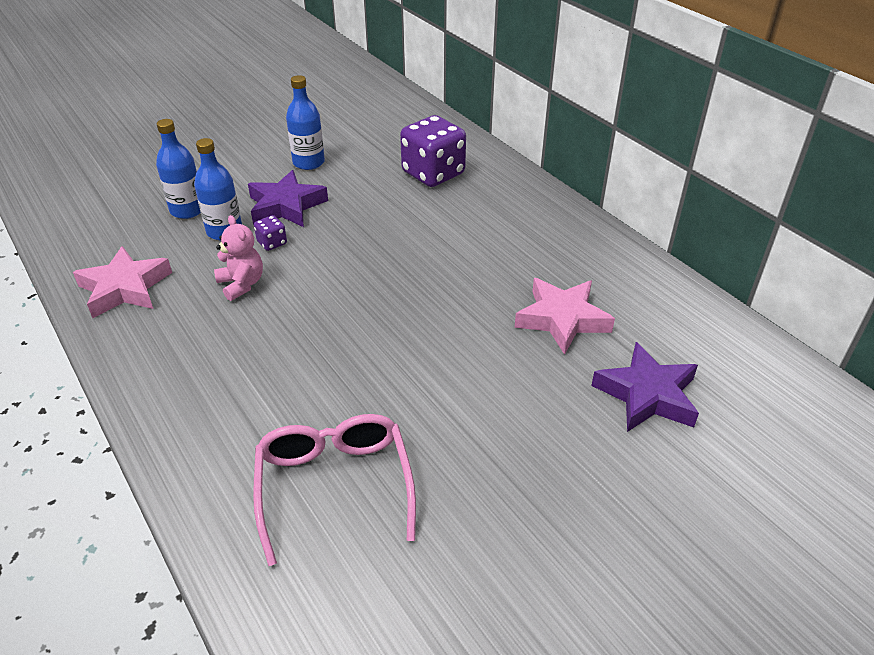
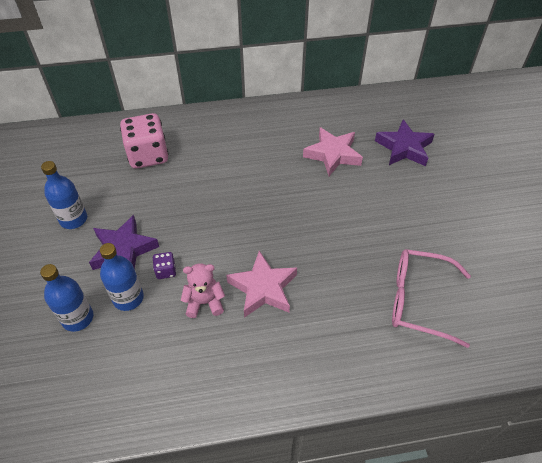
camera: 65 degrees left, 10 degrees up
(125, 288) = (159, 385): pink star -> pink star (263, 288)
(433, 173) = (148, 155): purple dice -> pink dice

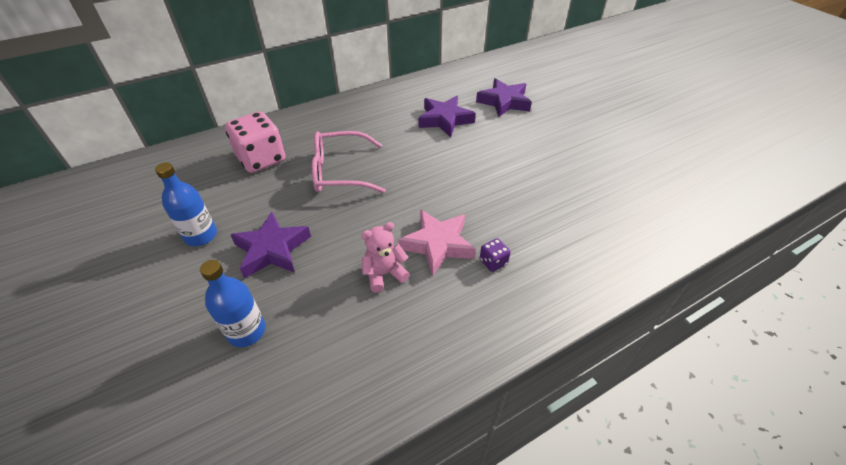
camera: 20 degrees left, 5 degrees down
(128, 298) = (298, 294): blue bottle -> none
(166, 271) = (328, 257): purple dice -> purple dice (493, 262)
(333, 154) = (445, 120): pink star -> purple star
(418, 300) = (585, 215): pink glasses -> pink glasses (340, 172)

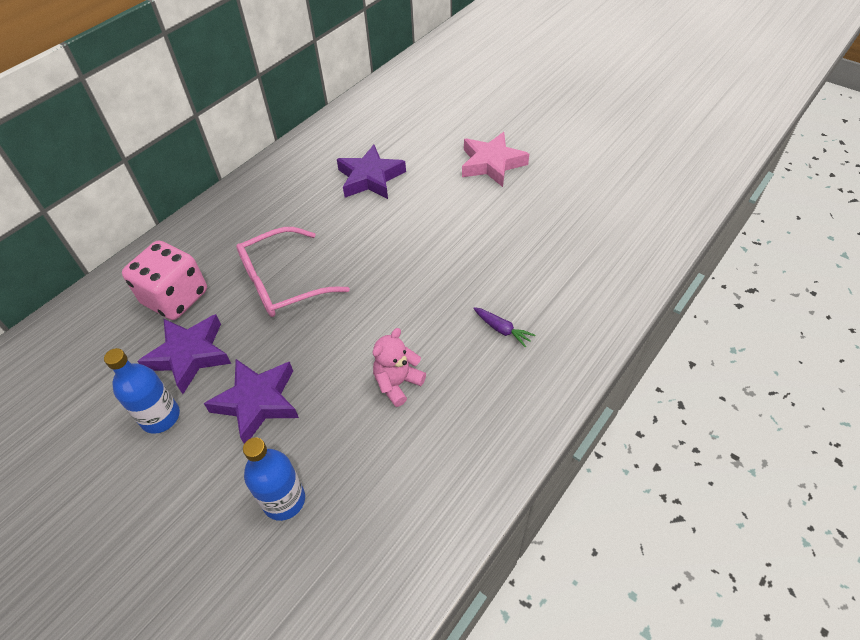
camera: 20 degrees left, 5 degrees up
(437, 244) = (436, 330): pink star -> pink star (491, 164)
(493, 262) = (502, 329): purple dice -> purple carrot
(504, 102) = (426, 135): purple star -> purple star (189, 355)

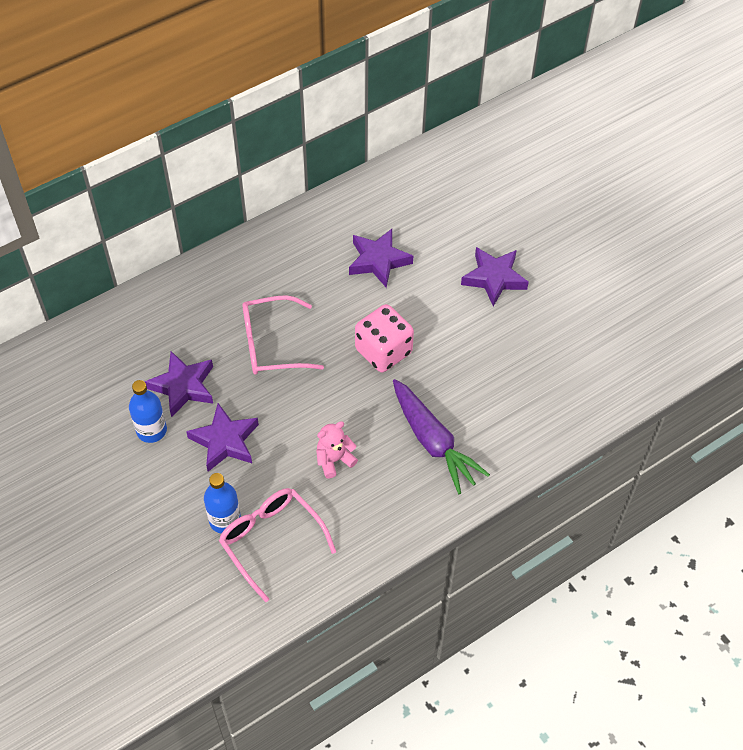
camera: 15 degrees right, 5 degrees up
(175, 298) = (182, 331): pink dice -> pink dice (383, 351)
(353, 507) = (271, 540): none -> pink glasses
(491, 164) = (494, 278): pink star -> purple star
(502, 329) = (433, 442): purple carrot -> purple carrot, size x2.45

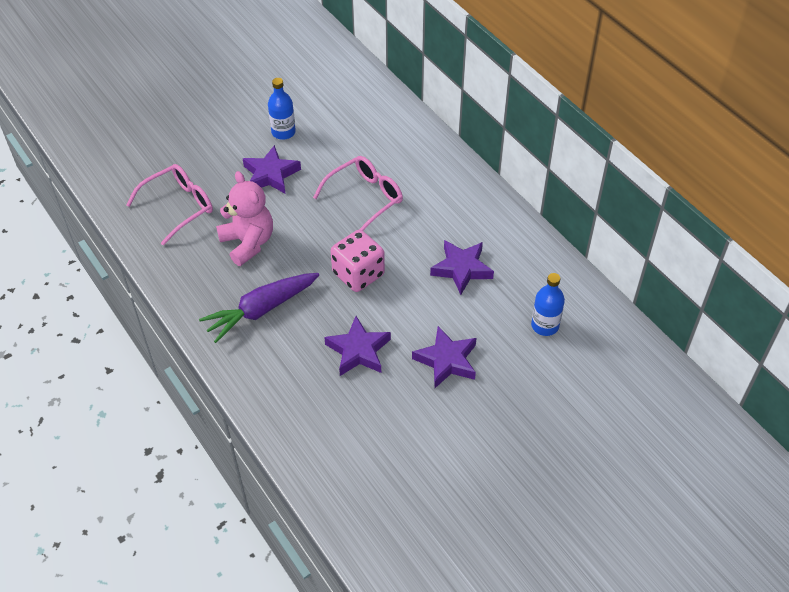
camera: 90 degrees right, 5 degrees down
(183, 386) = (323, 147): purple star -> purple star (358, 351)
(225, 520) = (200, 179): blue bottle -> blue bottle (545, 325)
(271, 344) = (365, 198): pink glasses -> pink glasses turned 60 degrees clockwise
(334, 460) = (248, 243): pink teddy bear -> pink teddy bear, size x1.70

